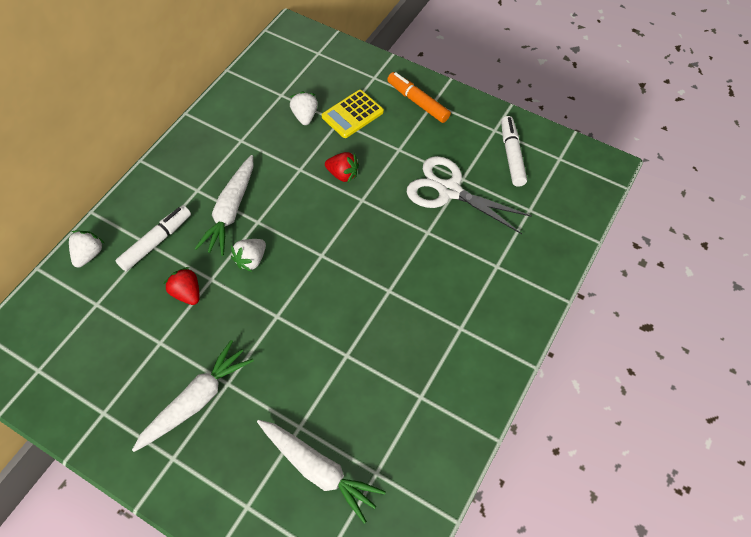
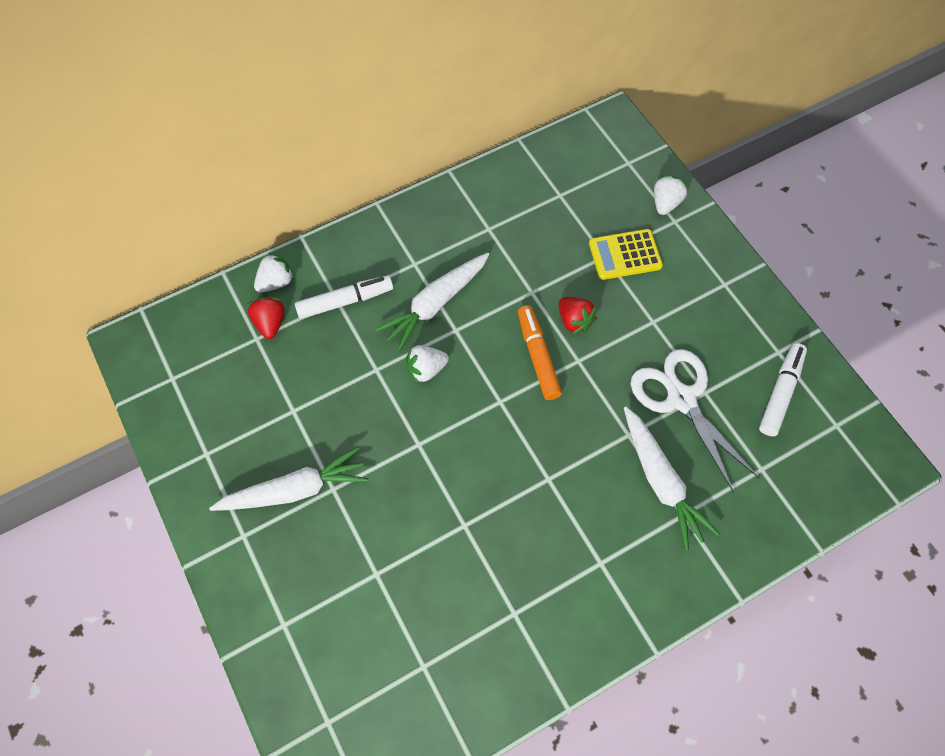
camera: 30 degrees right, 5 degrees up
(187, 293) = (345, 372): red strawberry -> red strawberry (270, 323)
(305, 116) = (571, 232): white strawberry -> white strawberry (665, 203)
(318, 469) = (370, 628): white carrot -> white carrot (660, 481)
(417, 102) = (708, 274): orange marker -> orange marker (538, 356)

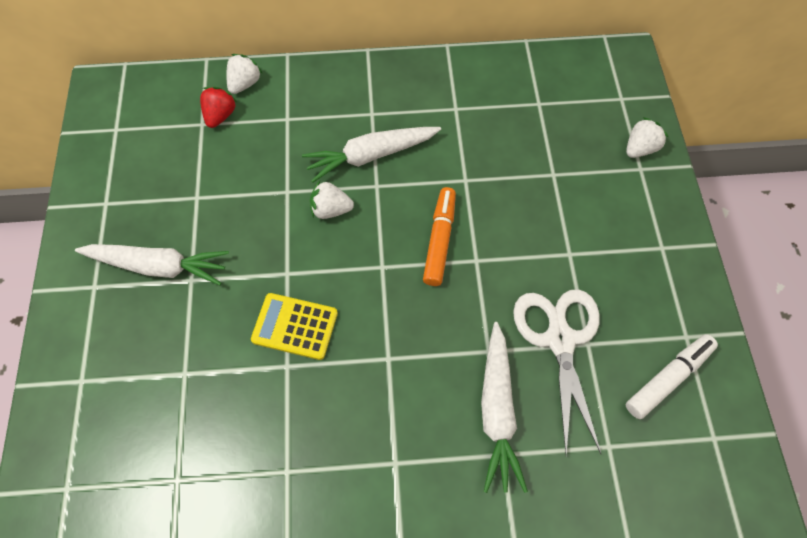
camera: 25 degrees right, 0 degrees up
(276, 282) = (245, 84): white strawberry -> white strawberry turned 45 degrees counterclockwise
(345, 301) = (293, 122): white marker -> none
(574, 321) = (492, 222): red strawberry -> none
(625, 255) = (573, 181): yellow calculator -> yellow calculator (295, 326)

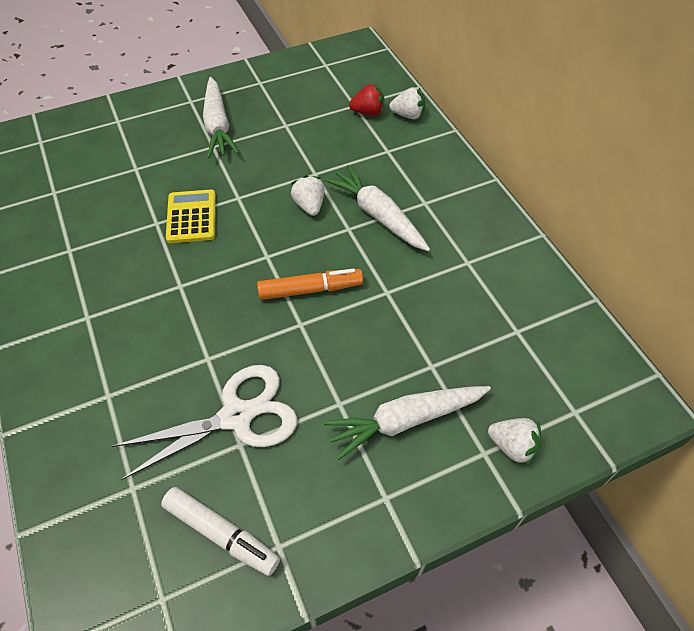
camera: 70 degrees right, 10 degrees down
(497, 410) = (149, 380): white carrot -> white carrot (406, 420)

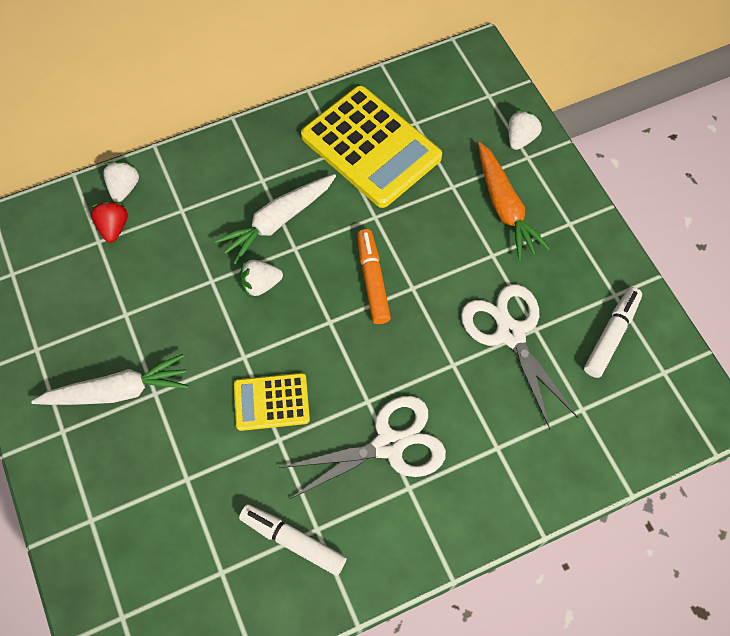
camera: 90 degrees left, 10 degrees up
(64, 234) = (293, 541): none -> white marker
(132, 302) = (389, 445): none -> white scissors
(406, 420) = (504, 207): white carrot -> orange carrot
(476, 288) = (370, 147): none -> yellow calculator

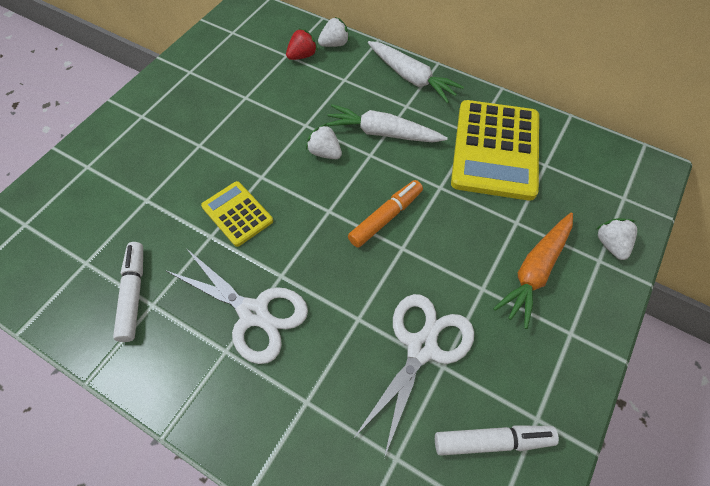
camera: 55 degrees right, 5 degrees down
(117, 391) = (187, 125): white carrot -> white carrot (411, 77)
(520, 138) = (611, 244): white strawberry -> white strawberry turned 90 degrees counterclockwise

